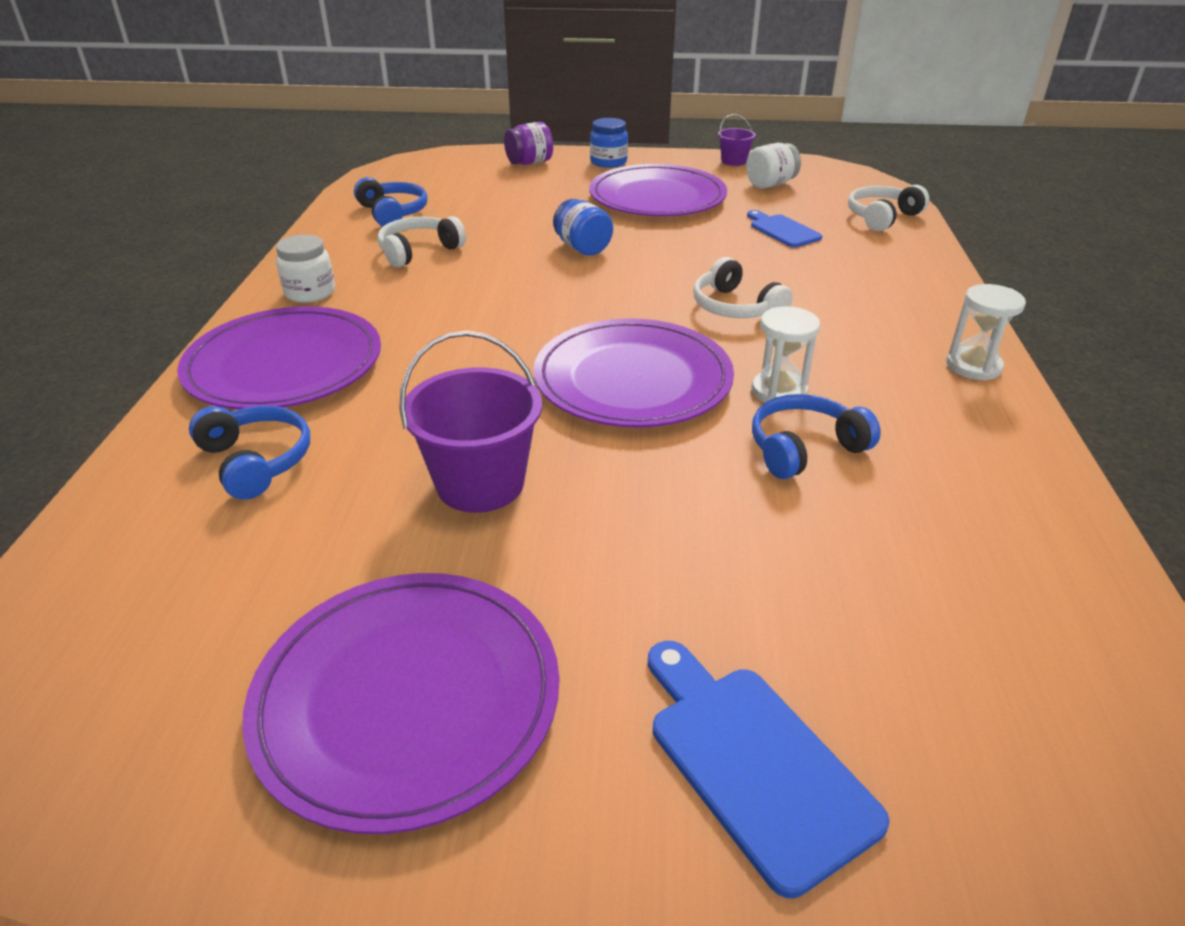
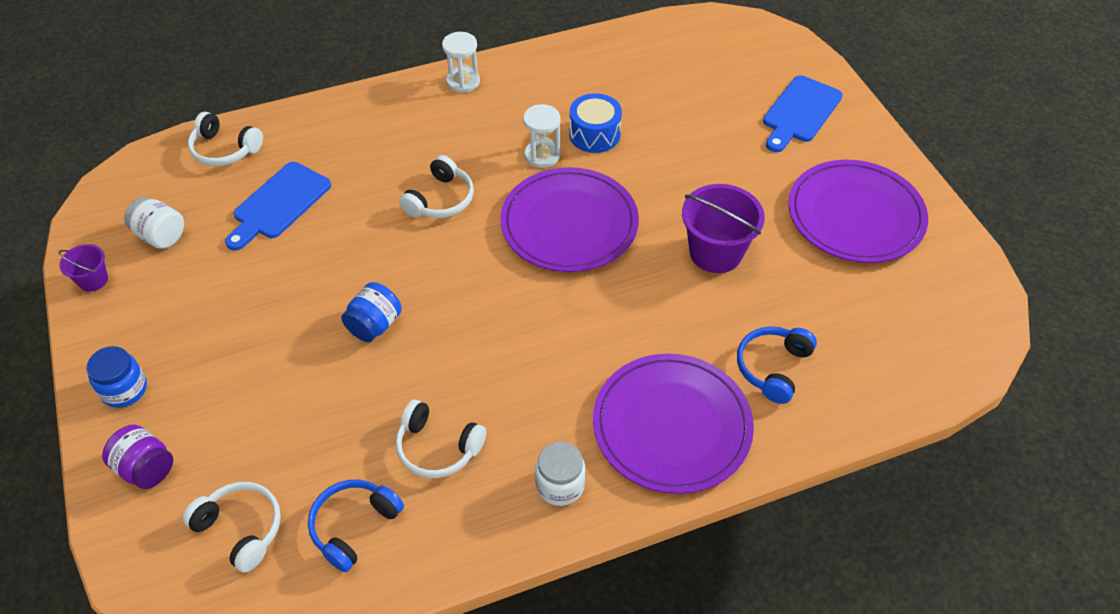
camera: 115 degrees left, 15 degrees up
(442, 182) = (241, 528): none -> white headphones
(657, 197) = (226, 311): purple plate -> none
(782, 230) = (278, 204): blue cutting board -> blue cutting board, size x1.50
(804, 448) = (594, 134): blue headphones -> blue drum

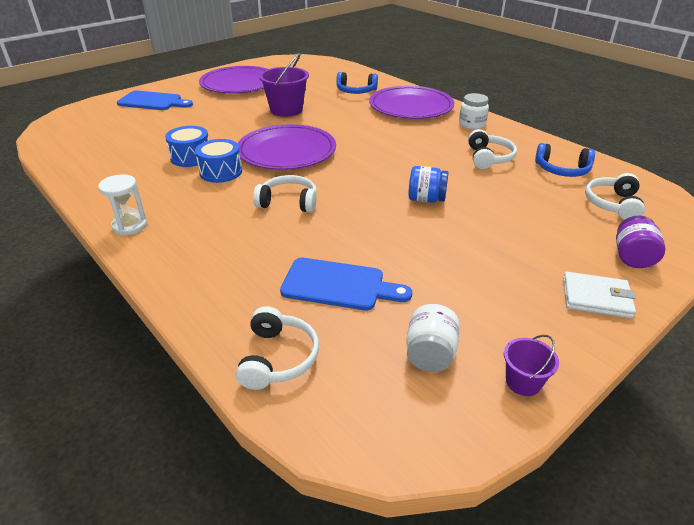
camera: 110 degrees left, 15 degrees down
(124, 389) = (596, 298): blue jar -> white wallet
(542, 155) = (221, 172): white hourglass -> blue drum

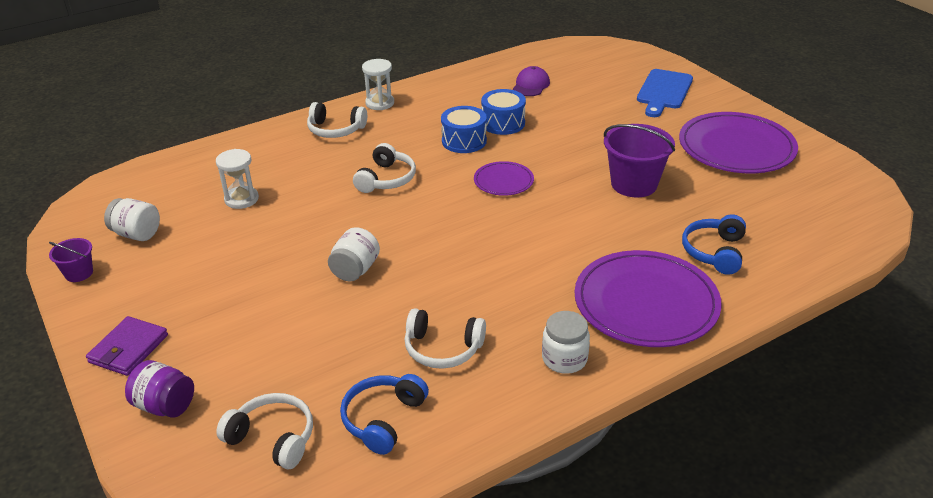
camera: 100 degrees right, 0 degrees up
(120, 149) = (531, 85): none -> purple cap
(278, 358) = (181, 169): white headphones -> white headphones (335, 130)
(286, 151) = (503, 181): purple plate -> purple plate, size x0.50
(338, 285) = (241, 199): blue cutting board -> white hourglass
(426, 199) = (355, 270): blue jar -> white jar
(596, 298) = (128, 349): white wallet -> purple wallet

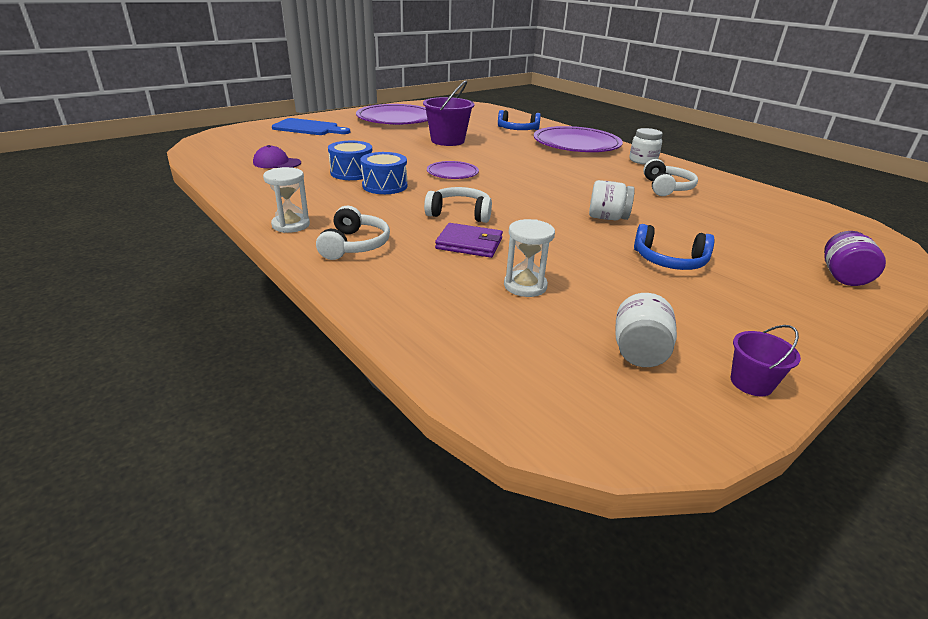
camera: 100 degrees left, 5 degrees down
(128, 349) = (813, 310): purple wallet -> purple wallet (469, 243)
(273, 438) = (808, 231): white headphones -> none
(383, 419) = (746, 201): blue headphones -> blue headphones (669, 261)

